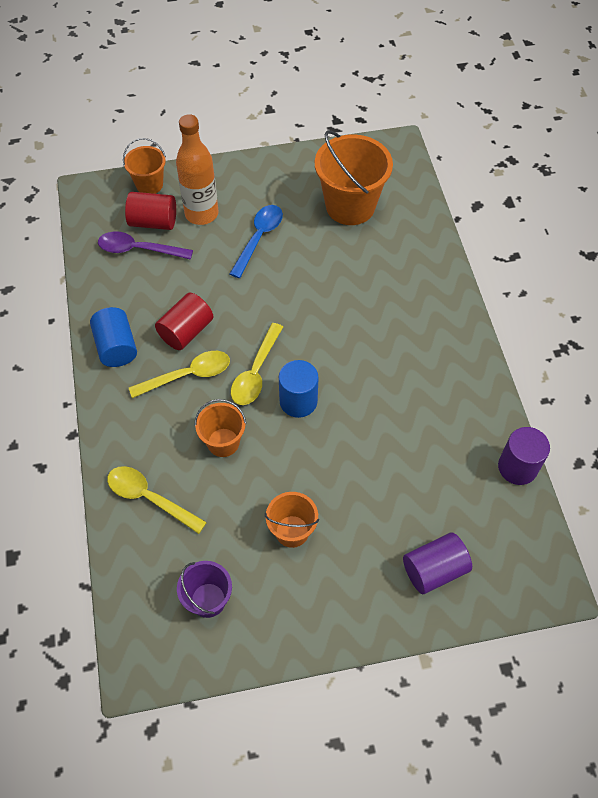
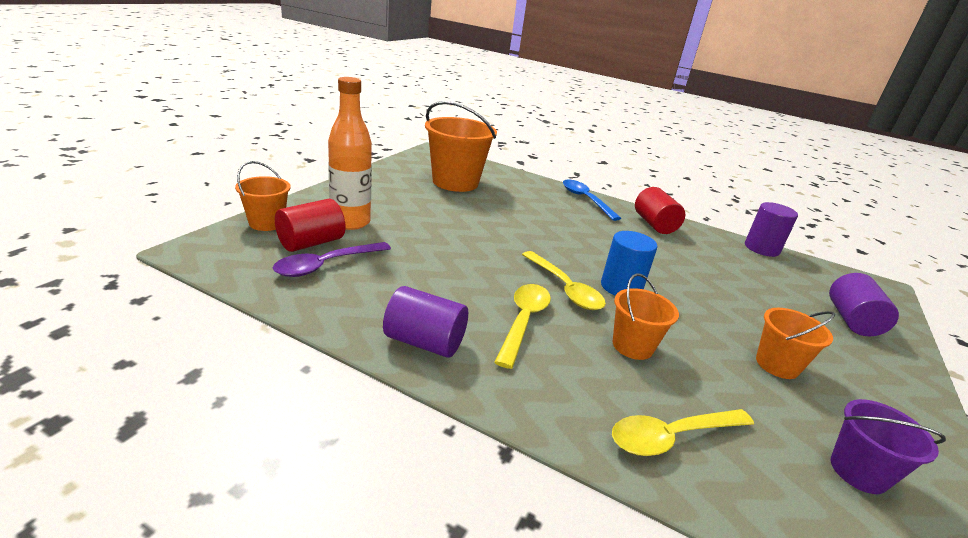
camera: 55 degrees left, 30 degrees down
(116, 347) = (424, 342): blue cylinder -> purple cylinder
(186, 331) = (468, 294): red cylinder -> red cylinder (654, 224)
(259, 238) = (423, 218): blue spoon -> blue spoon (585, 200)

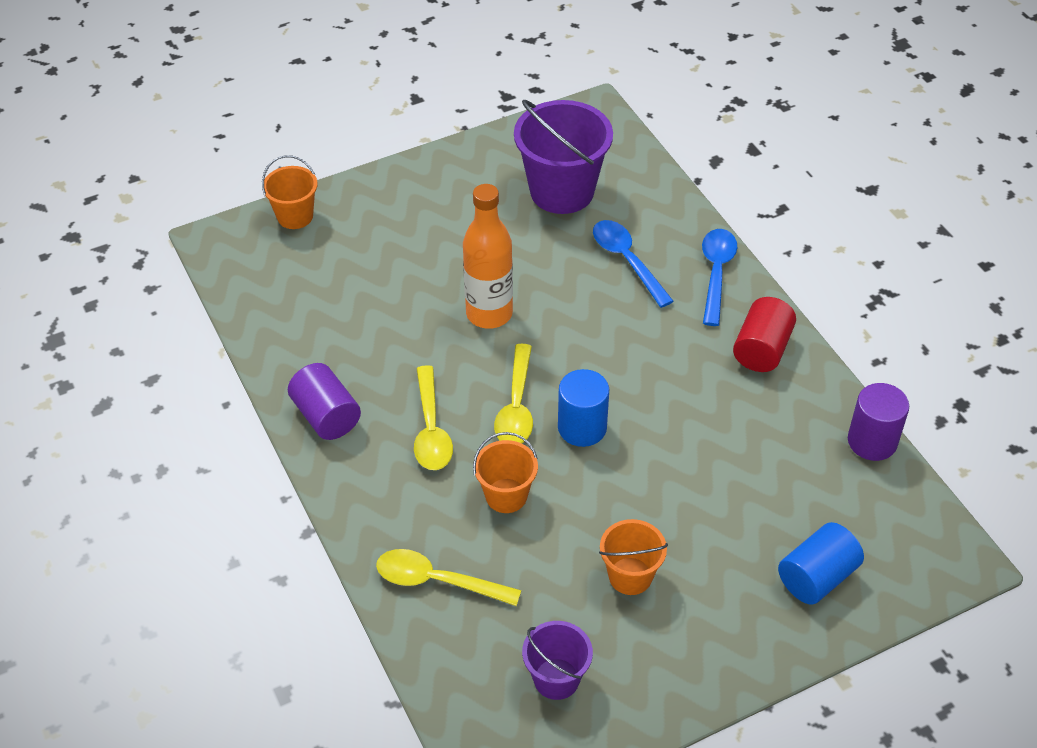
camera: 40 degrees right, 20 degrees up
(311, 243) = (317, 259): red cylinder -> none
(327, 265) = (311, 295): purple spoon -> none
(350, 222) = (376, 237): orange bottle -> orange bottle (489, 314)
(455, 182) = (562, 191): orange bucket -> purple bucket
(523, 322) = (431, 429): yellow spoon -> yellow spoon turned 120 degrees clockwise
(532, 203) = (627, 261): none -> blue spoon
(852, 320) = (817, 577): purple cylinder -> blue cylinder

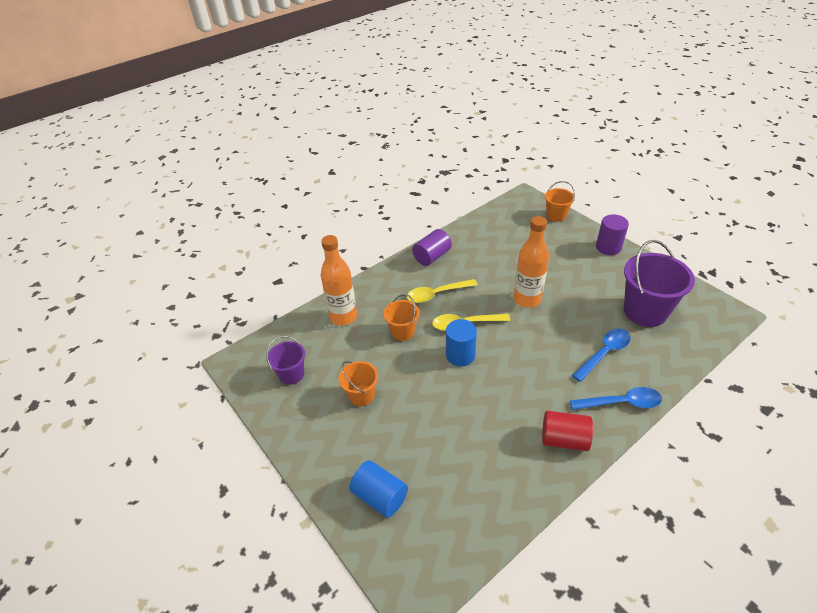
camera: 80 degrees right, 5 degrees down
(438, 581) = (343, 317): yellow spoon -> orange bottle
(872, 441) = (507, 522): purple cylinder -> purple cylinder (608, 247)

